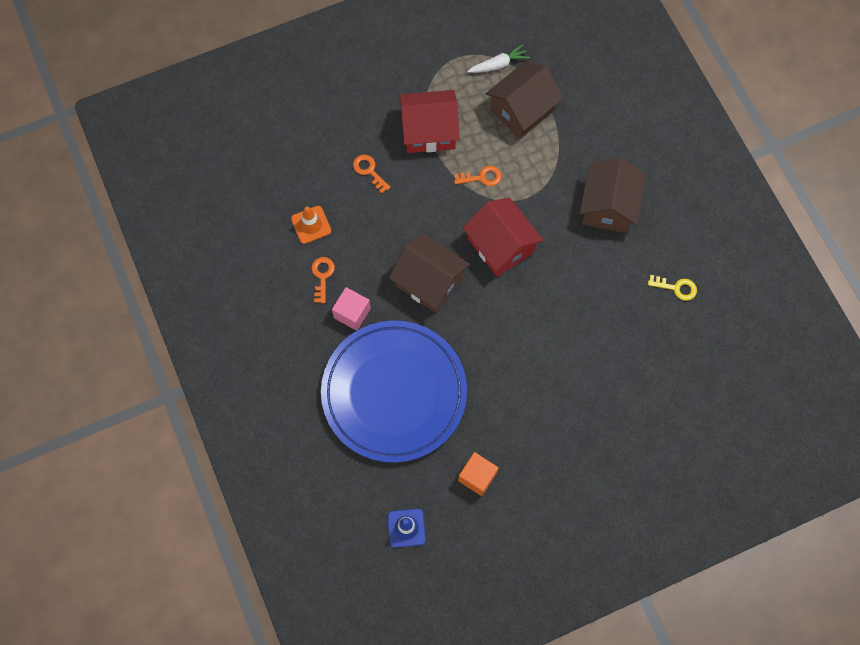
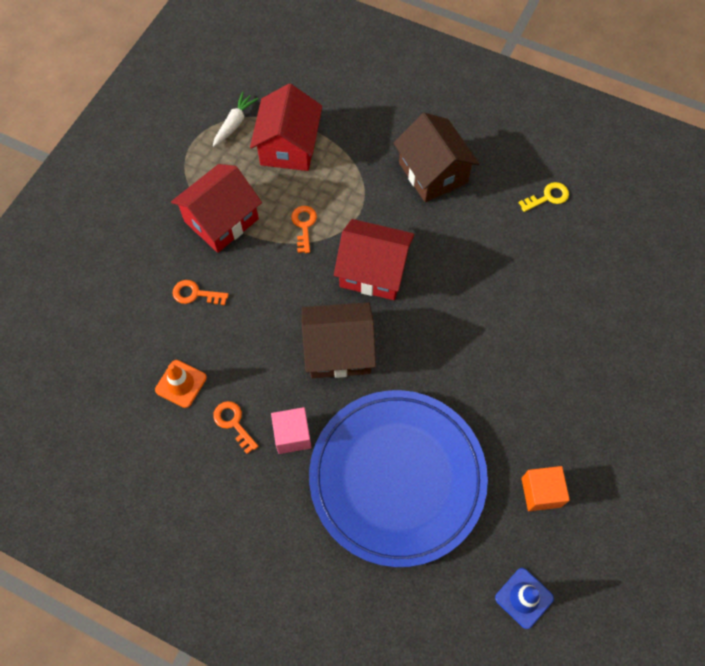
camera: 40 degrees left, 5 degrees down
(481, 177) = (304, 225): orange key -> orange key turned 45 degrees counterclockwise
(522, 110) = (289, 146): brown house -> red house

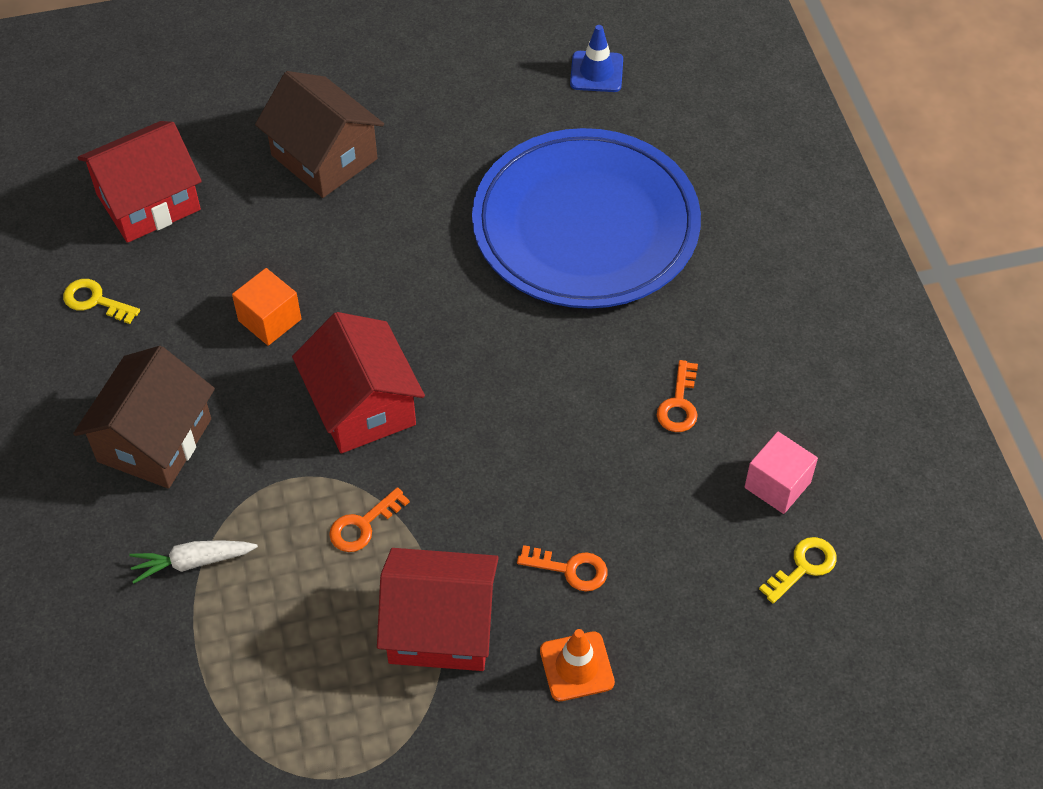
camera: 130 degrees left, 10 degrees down
(90, 399) = (803, 567): none -> yellow key
(181, 384) = (690, 490): orange traffic cone -> orange traffic cone (576, 666)
(195, 294) = (570, 569): orange key -> orange key turned 45 degrees counterclockwise
(234, 123) = (266, 745): white carrot -> white carrot (193, 562)
(289, 146) = (249, 640): red house -> red house (148, 202)
(292, 435) = (635, 341): pink cube -> pink cube (777, 485)
(338, 351) = (498, 368): brown house -> brown house (324, 157)
(541, 492) = (484, 112): orange cube -> orange cube (269, 320)

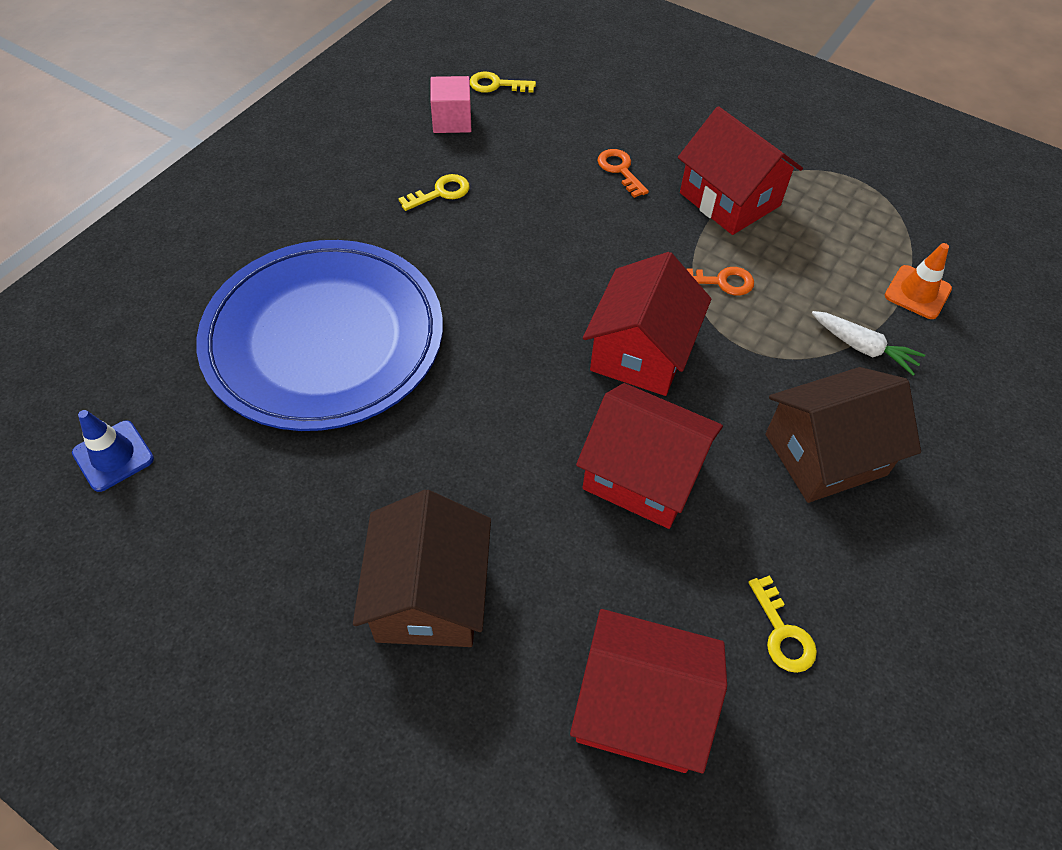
camera: 135 degrees left, 0 degrees up
(269, 320) = (642, 475): orange cube -> red house
(576, 666) = (673, 132): orange traffic cone -> orange traffic cone (917, 292)
(679, 404) = (440, 193): orange key -> yellow key

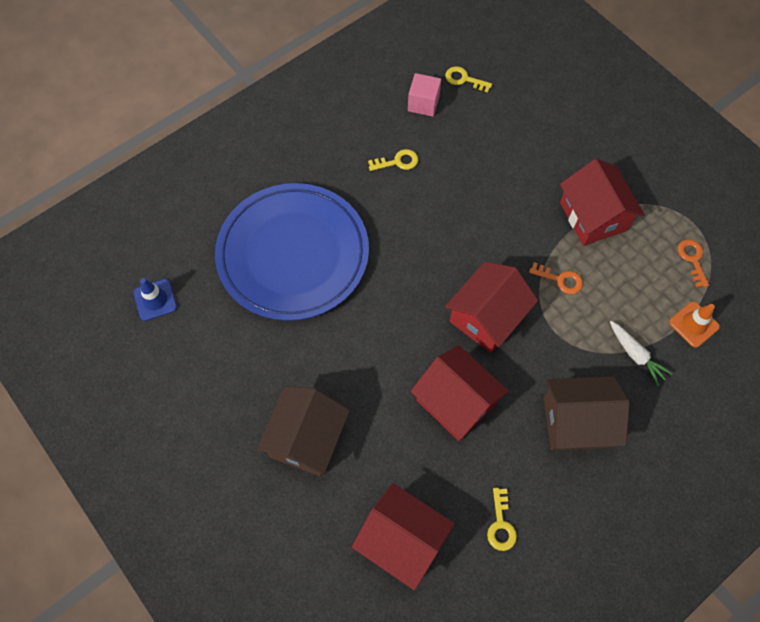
camera: 20 degrees right, 10 degrees up
(620, 170) = (525, 173): orange key -> orange key (692, 259)

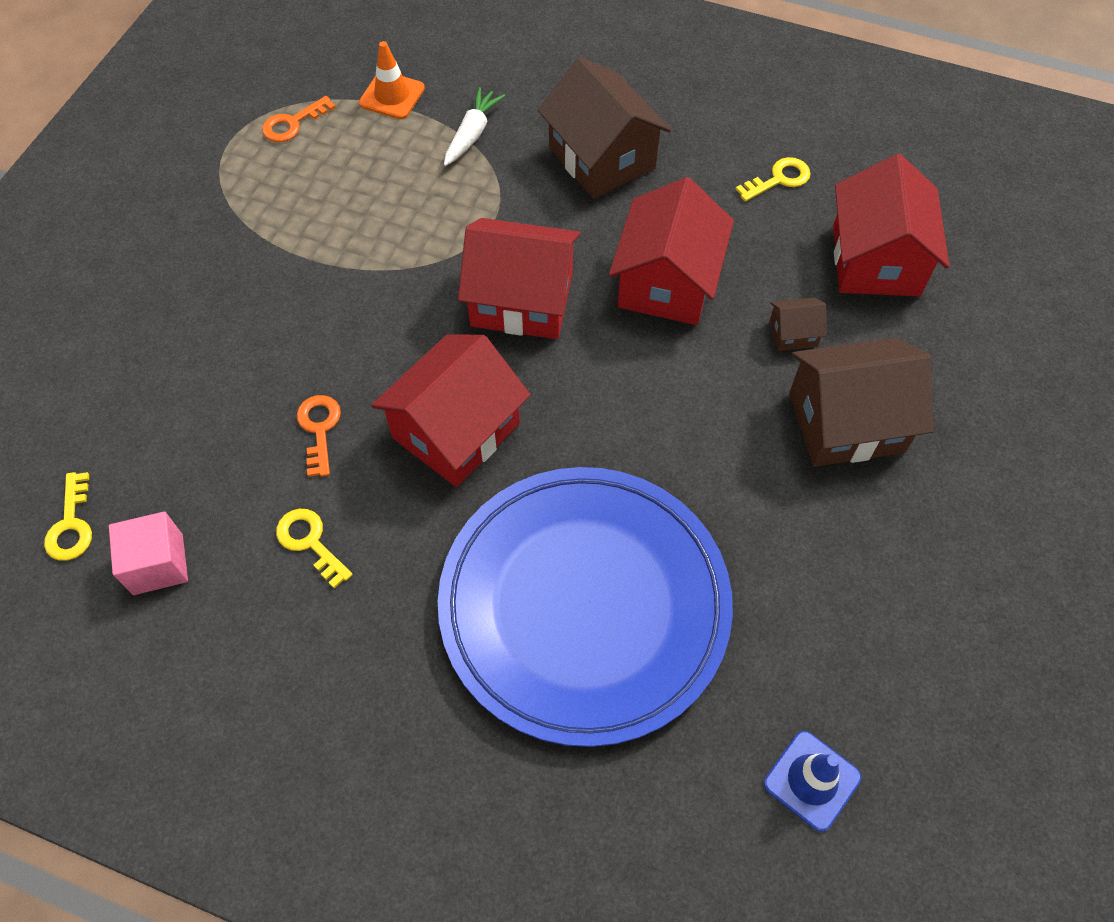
camera: 120 degrees left, 5 degrees down
(379, 450) = (793, 333): none -> brown house
(560, 279) = (409, 243): orange key -> orange key (319, 429)
(593, 216) = (279, 245): red house -> red house (456, 430)

